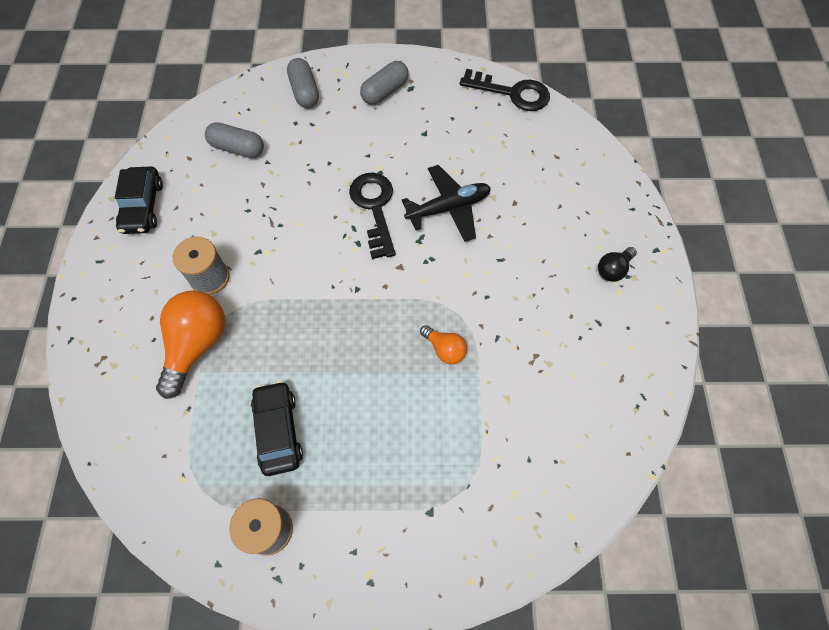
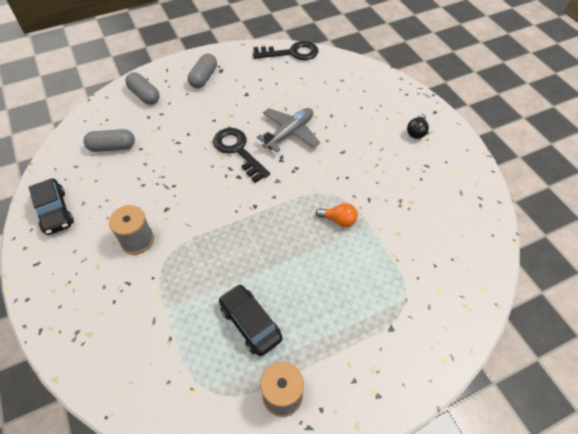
camera: 25 degrees left, 10 degrees down
(197, 344) = (152, 290): orange light bulb -> none
(448, 208) = (289, 133): black plane -> grey plane

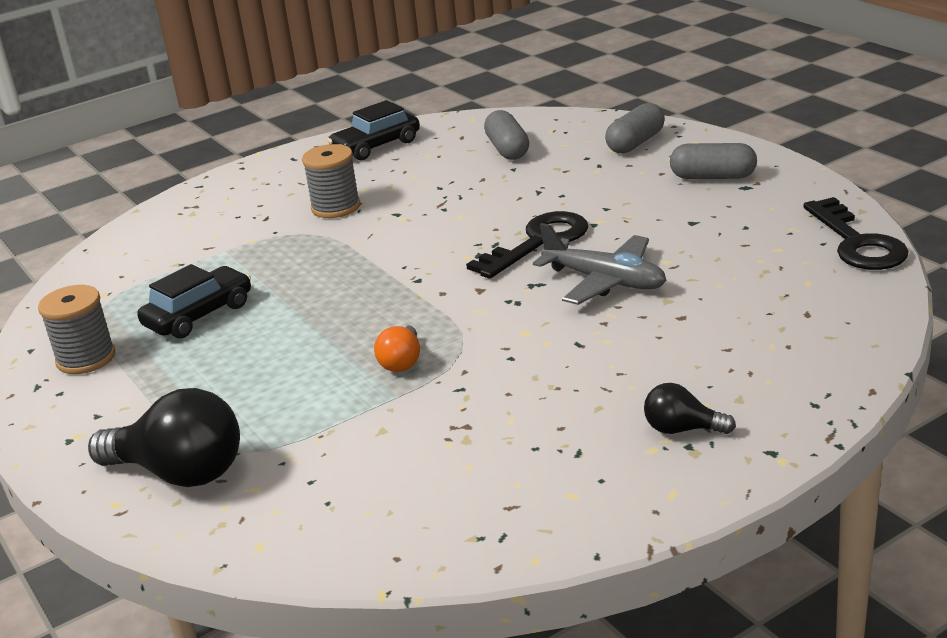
camera: 85 degrees right, 25 degrees down
(421, 327) = (180, 473): none -> black light bulb

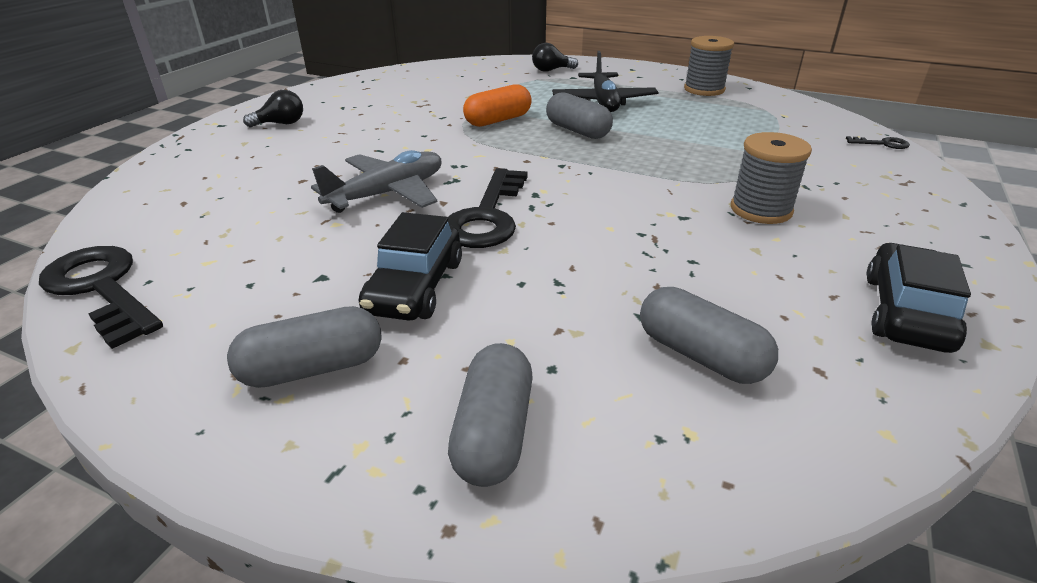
camera: 145 degrees right, 5 degrees up
(117, 239) = (882, 144): none -> black key
(180, 473) = (551, 70): black light bulb -> black light bulb, size x0.52
(199, 315) = (686, 116): black car -> black car (415, 286)
(237, 365) = (603, 102): none -> black plane
(340, 321) = (577, 131): none -> grey capsule
(402, 362) = (498, 120): orange light bulb -> orange capsule
(605, 281) = (388, 193): grey plane -> grey plane turned 135 degrees clockwise

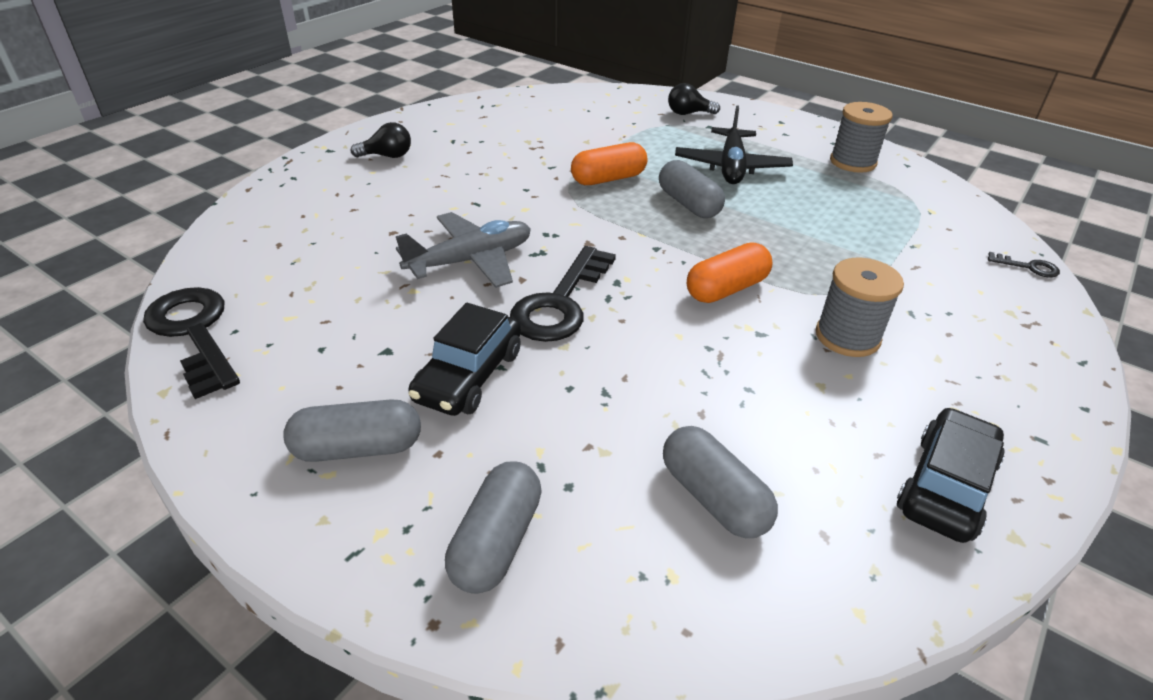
camera: 10 degrees right, 5 degrees up
(638, 187) = (726, 289): none -> orange capsule

